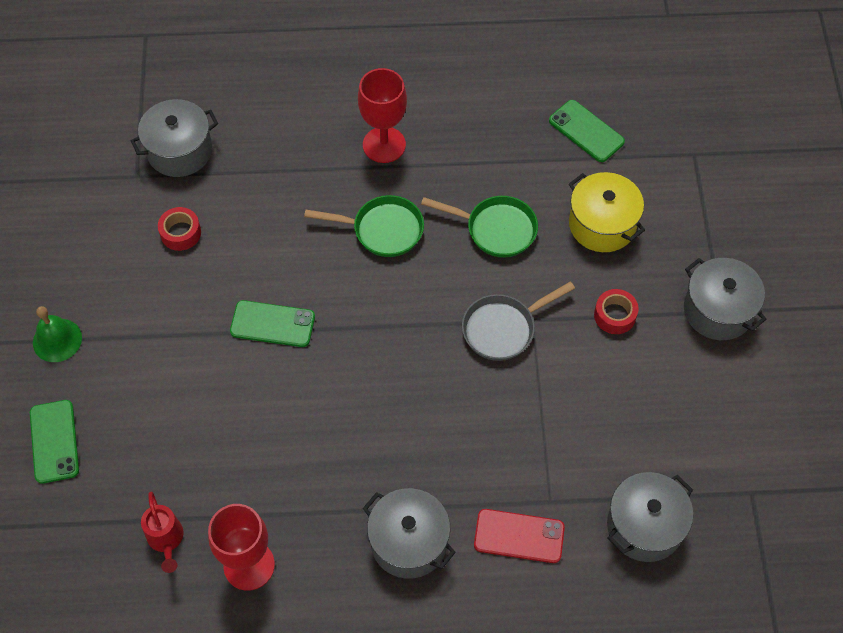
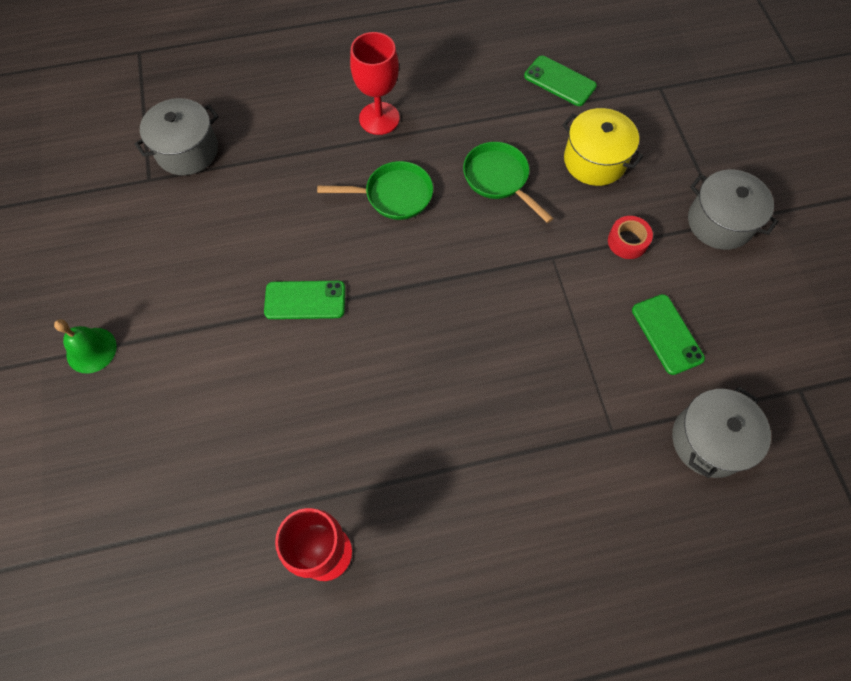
camera: 10 degrees left, 5 degrees up
(54, 441) = (102, 455): green phone -> green phone (667, 334)
(166, 540) = (234, 540): red watering can -> none
(180, 233) = (200, 226): red tape -> none
(409, 542) = (483, 498): grey pot -> none
(496, 229) = (499, 179): green pan -> green pan turned 135 degrees counterclockwise
(503, 328) = (527, 270): grey pan -> none
(519, 536) = (590, 472): red phone -> none

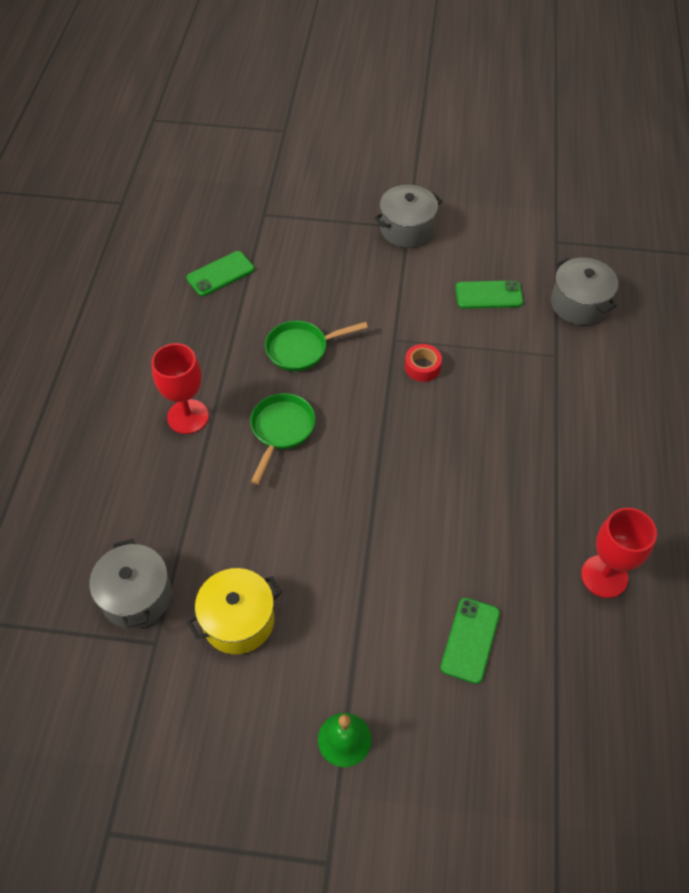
camera: 70 degrees left, 10 degrees down
(305, 300) = (363, 531): green phone -> green phone (470, 640)
(594, 160) = (314, 280): yellow pot -> yellow pot (238, 621)
(627, 241) = (400, 288): red tape -> red tape (422, 367)

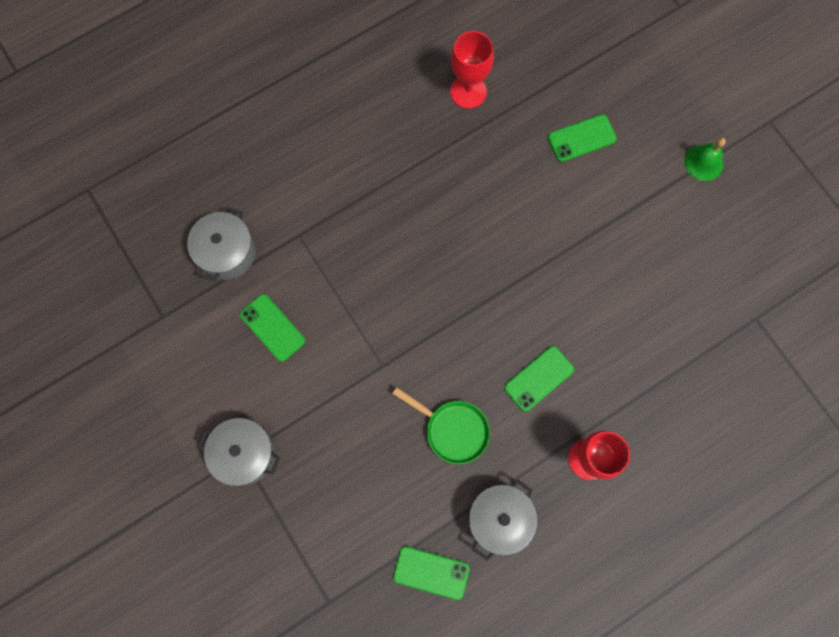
camera: 130 degrees left, 20 degrees up
(136, 596) = (741, 359): grey pot -> grey pot (499, 519)
(238, 621) = (696, 281): yellow pot -> none
(281, 430) = (539, 378): green pan -> green phone
(422, 367) = (392, 323): red tape -> none

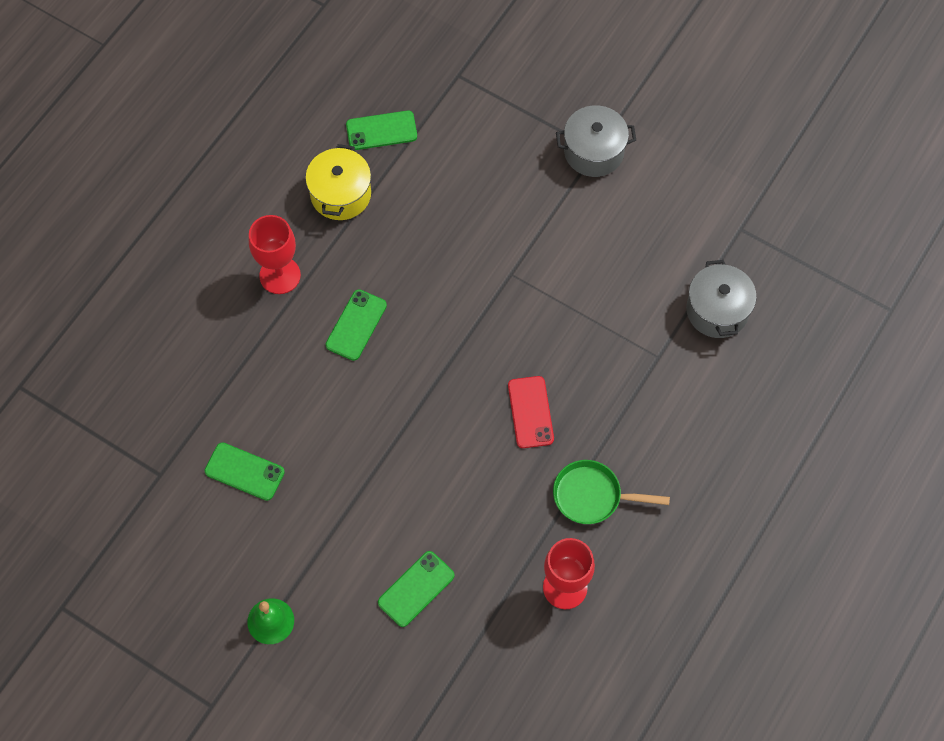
camera: 155 degrees right, 10 degrees down
(272, 328) = (632, 263): green phone -> green phone (244, 471)
(427, 235) = (530, 412): none -> red phone
(452, 429) = (417, 247): green pan -> green pan (592, 496)
(499, 519) = (340, 194): grey pot -> yellow pot

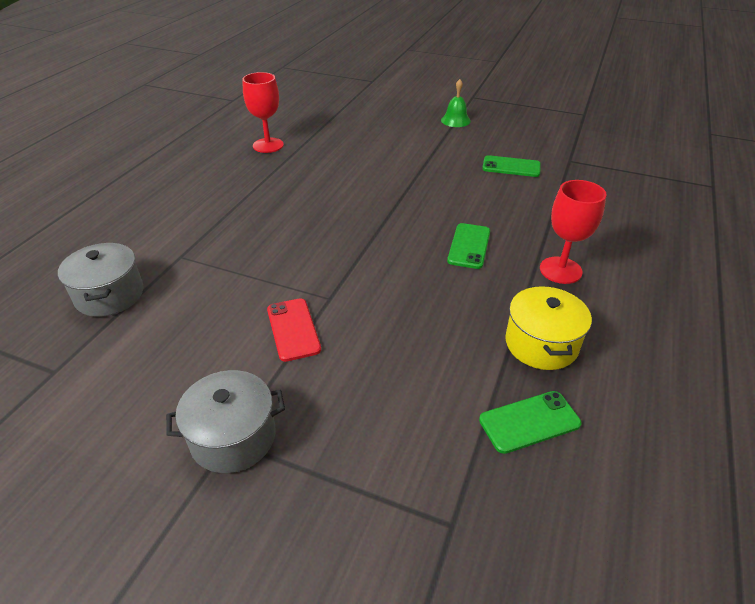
camera: 170 degrees right, 25 degrees down
(416, 589) = (368, 137): green phone -> none
(530, 412) = (299, 214): red phone -> red phone (293, 329)
(592, 496) = (247, 180): green pan -> none

